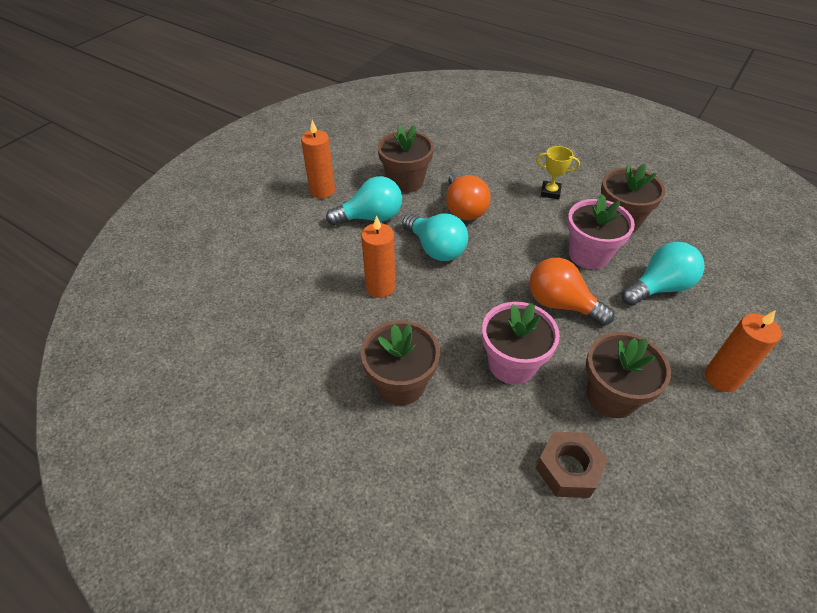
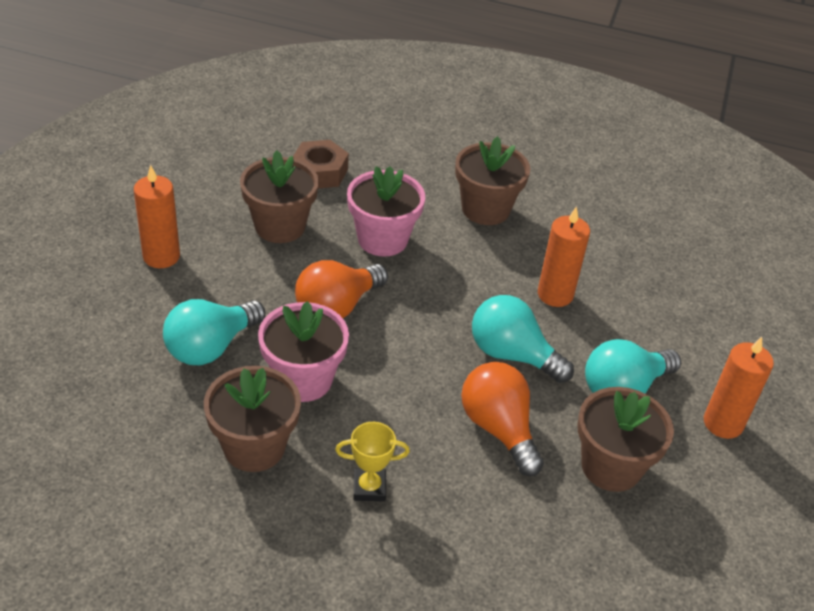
camera: 160 degrees right, 5 degrees down
(561, 304) = (337, 307): orange light bulb -> orange light bulb turned 120 degrees clockwise

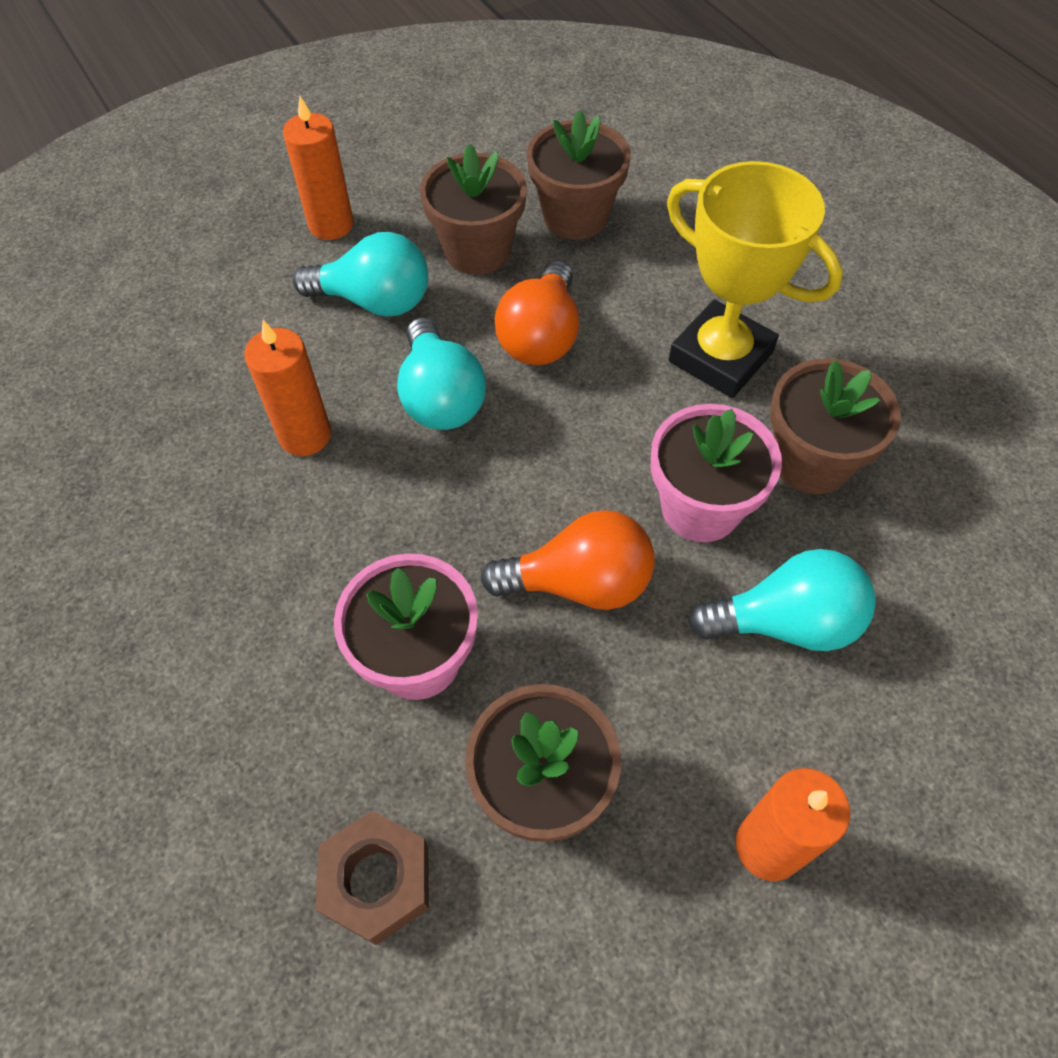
camera: 135 degrees left, 15 degrees up
(369, 488) = (720, 357): yellow trophy -> yellow trophy, size x2.11
(485, 209) = (223, 617): brown flower pot -> brown flower pot (575, 217)

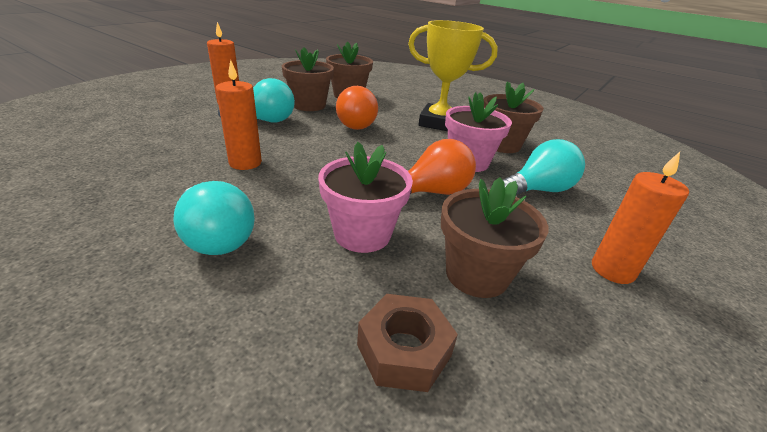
camera: 25 degrees left, 25 degrees down
(440, 397) = (316, 144): turquoise light bulb -> turquoise light bulb (215, 238)

